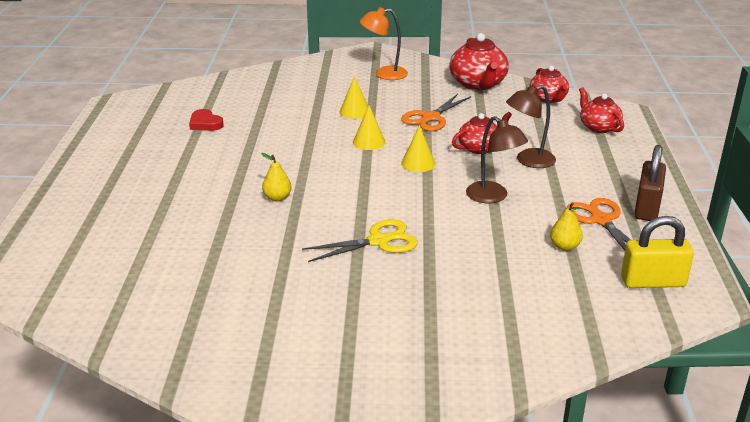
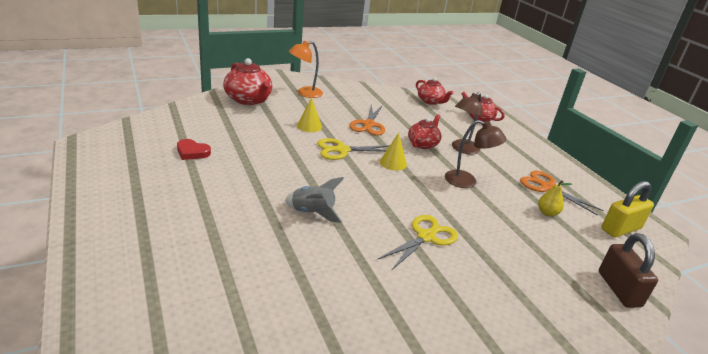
camera: 30 degrees left, 0 degrees up
(277, 198) = (313, 213): yellow pear -> grey rocket
(369, 142) = (342, 150): yellow cone -> yellow scissors
(478, 84) = (376, 95): red teapot -> red teapot (248, 100)
(647, 208) = (562, 173): brown padlock -> brown padlock (619, 289)

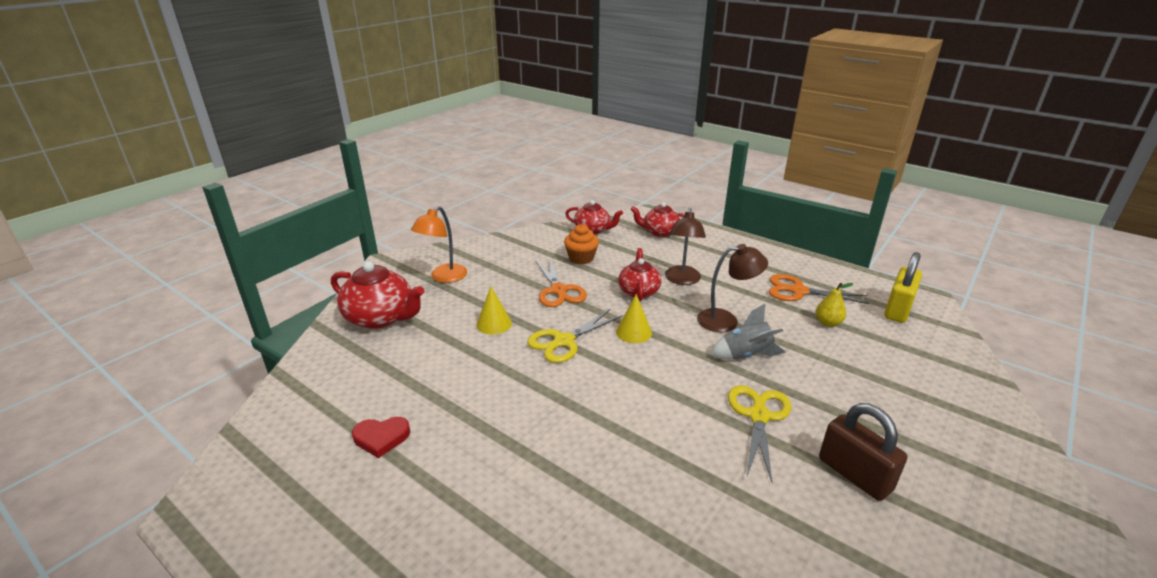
camera: 25 degrees left, 0 degrees up
(313, 213) = (617, 451): grey rocket -> grey rocket (745, 355)
(404, 113) = (581, 258): none -> orange cupcake
(619, 289) = (963, 382): brown padlock -> brown padlock (854, 474)

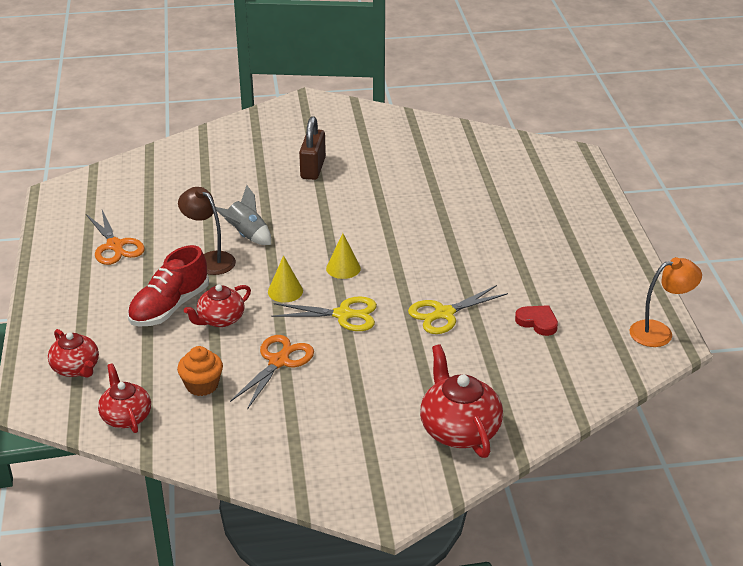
camera: 135 degrees left, 5 degrees up
(444, 277) = (355, 446): orange lamp -> orange lamp (659, 332)
(494, 323) = (373, 362): yellow cone -> yellow cone (343, 268)
(682, 280) = (169, 307): brown lamp -> red shoe
(758, 416) = (307, 208): yellow scissors -> yellow scissors (444, 313)
(828, 323) = (153, 219): yellow pear -> none
(898, 310) = (92, 198): yellow padlock -> none

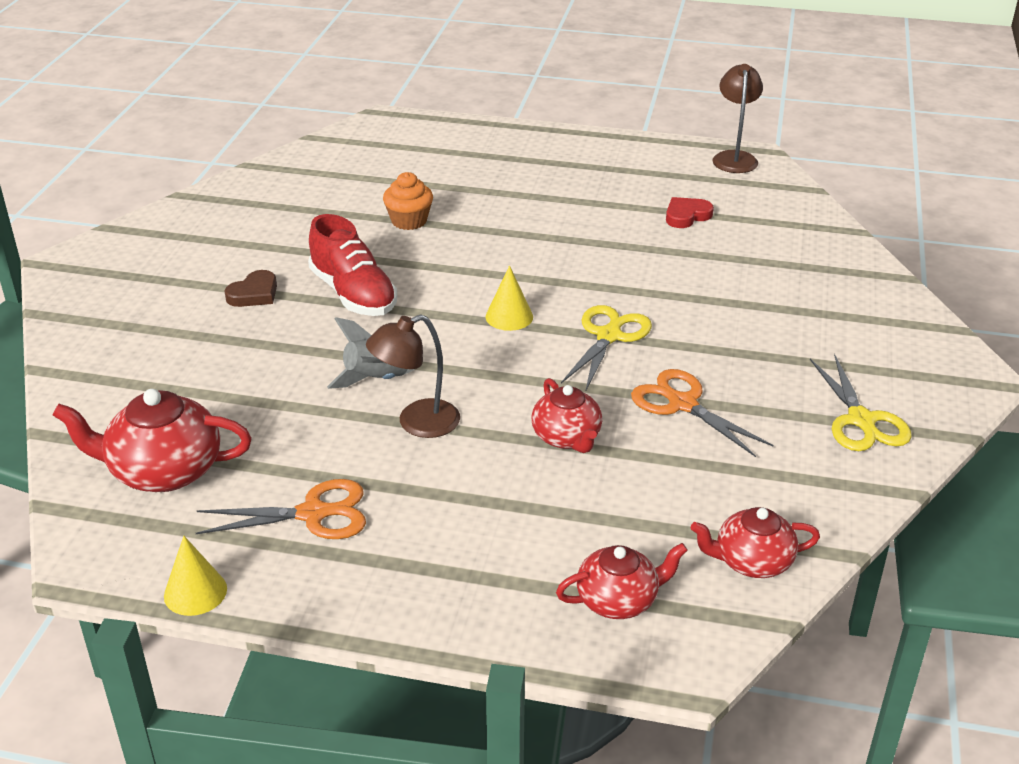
camera: 70 degrees left, 0 degrees up
(169, 307) = (512, 480): red shoe -> red shoe (353, 294)
(202, 385) = (707, 478): orange cupcake -> orange cupcake (409, 221)
(285, 291) = (533, 371): yellow cone -> yellow cone (195, 592)
(313, 168) = (254, 294): brown padlock -> brown heart
(444, 313) = (642, 267): yellow scissors -> yellow scissors (861, 420)
(459, 429) = (852, 303): red teapot -> red teapot (163, 471)
(659, 332) = (734, 157): orange lamp -> brown lamp

